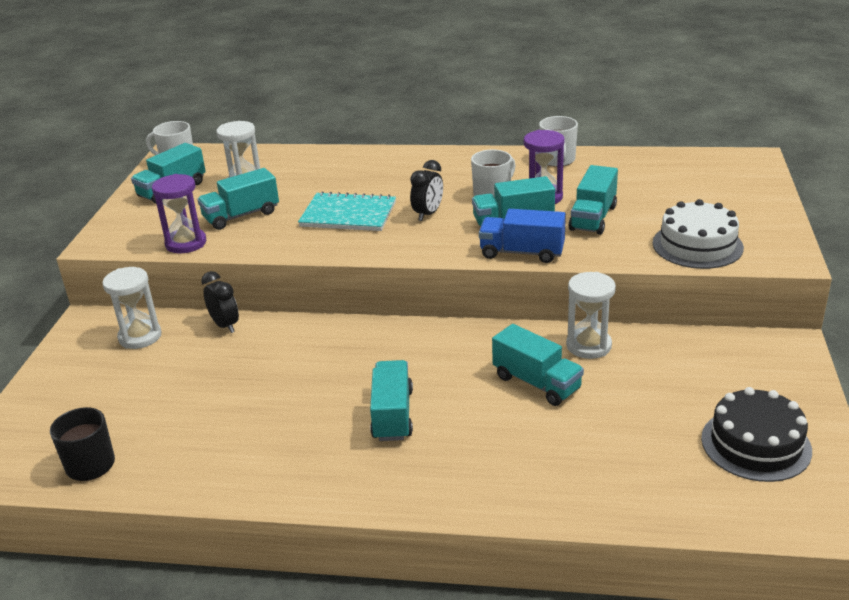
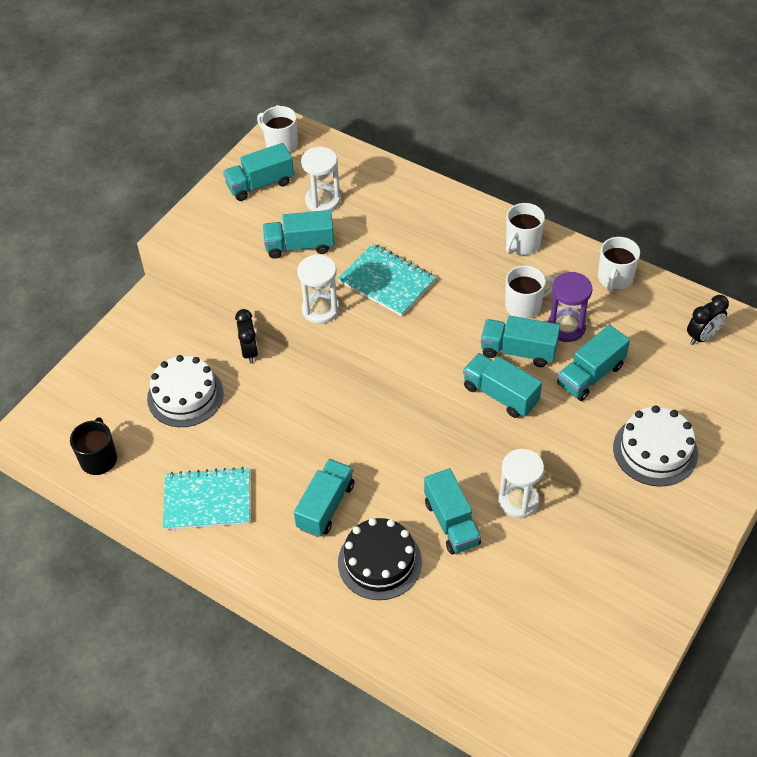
camera: 25 degrees right, 20 degrees up
(140, 337) = (182, 337): white hourglass -> white hourglass (320, 310)
(170, 379) = (185, 396): none -> white cake
(186, 243) = (240, 265): purple hourglass -> none
(250, 455) = (207, 500): none -> turquoise notebook
(428, 214) = (453, 309): black clock -> black clock (702, 337)
(457, 162) = (522, 244): none -> white mug
(522, 253) = (500, 395): blue truck -> turquoise truck
(755, 444) = (576, 660): black cake -> black cake (379, 562)

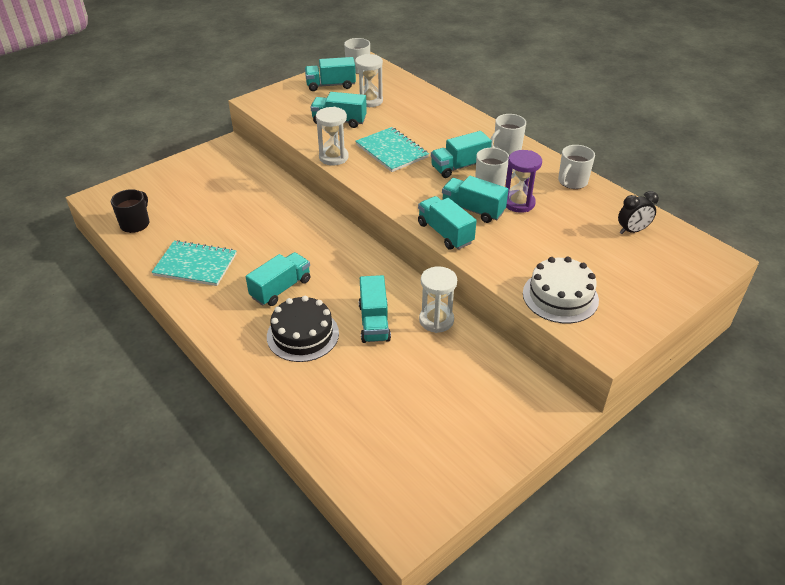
camera: 15 degrees right, 10 degrees down
(185, 396) = (218, 201): white cake -> none
(249, 352) = (279, 185): black clock -> none
(591, 375) = (526, 236): turquoise truck -> turquoise truck (459, 167)

